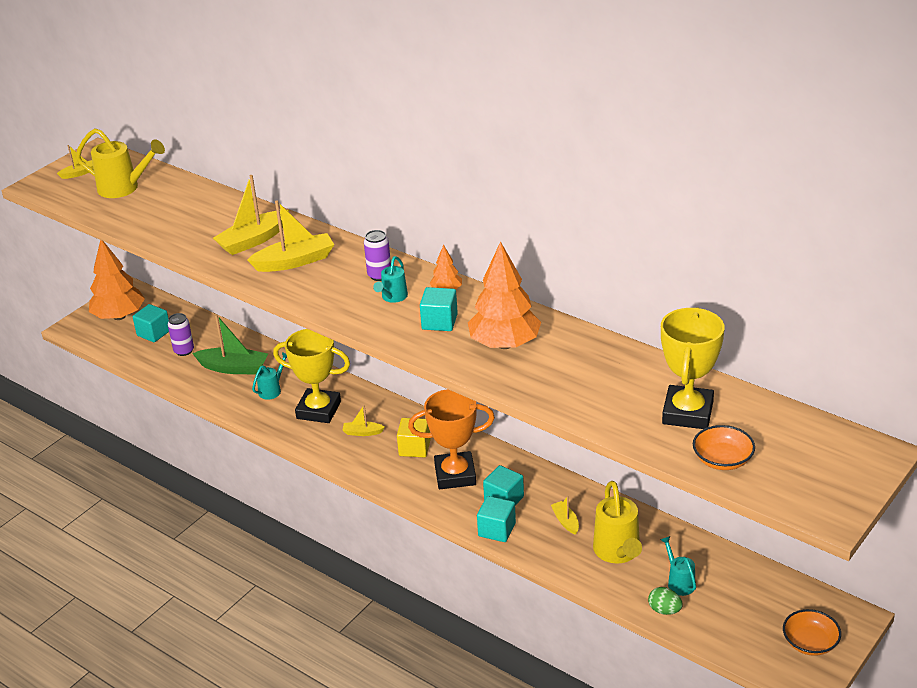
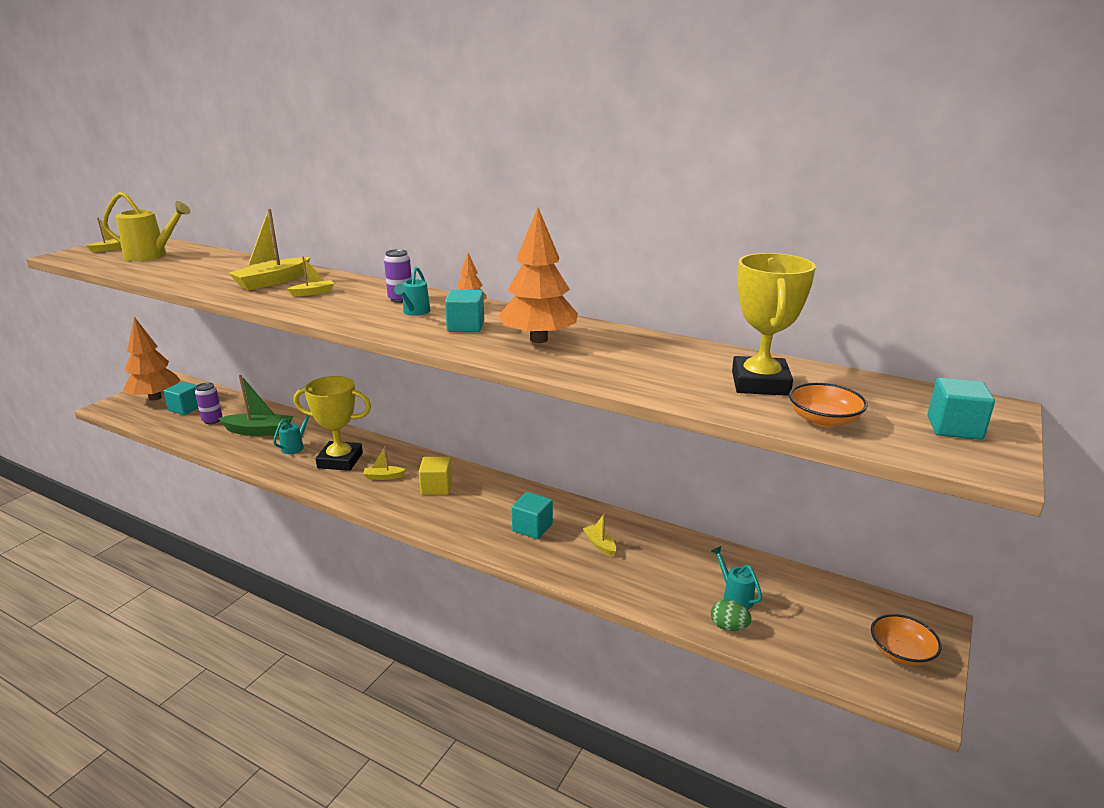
camera: 10 degrees left, 10 degrees down
(295, 261) = (313, 293): yellow boat -> yellow boat, size x0.51
(455, 475) = (479, 508): orange trophy -> none
(497, 530) = (528, 556): turquoise cube -> turquoise cube (954, 428)
(618, 552) = (661, 571): yellow watering can -> none

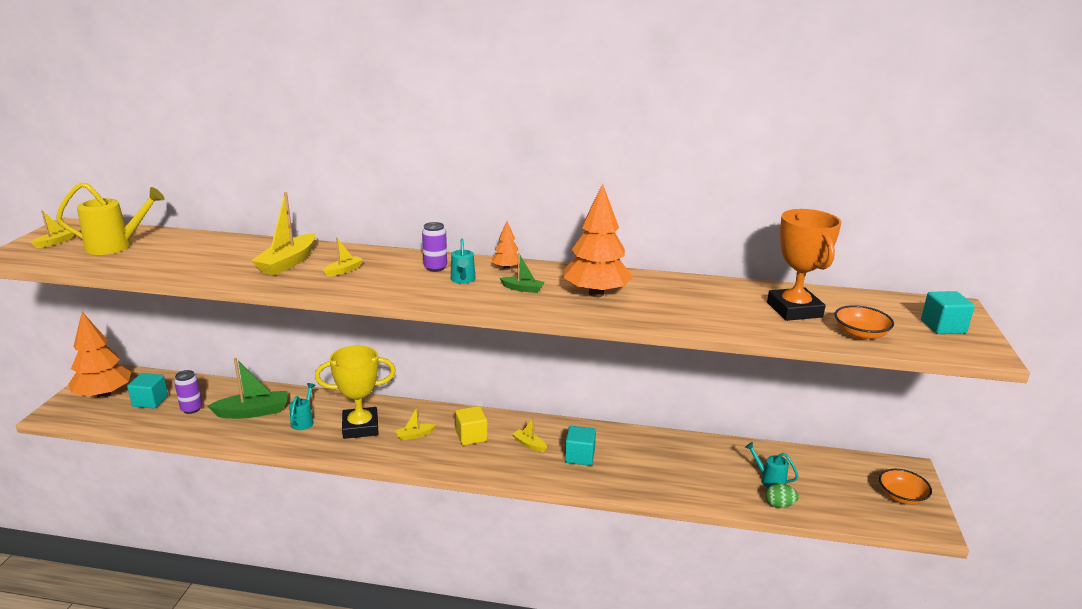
camera: 20 degrees left, 0 degrees up
(466, 326) = (523, 289): turquoise cube -> green boat
(599, 544) = (643, 460): yellow boat -> yellow boat (529, 444)
(760, 383) = (794, 310): yellow trophy -> orange trophy

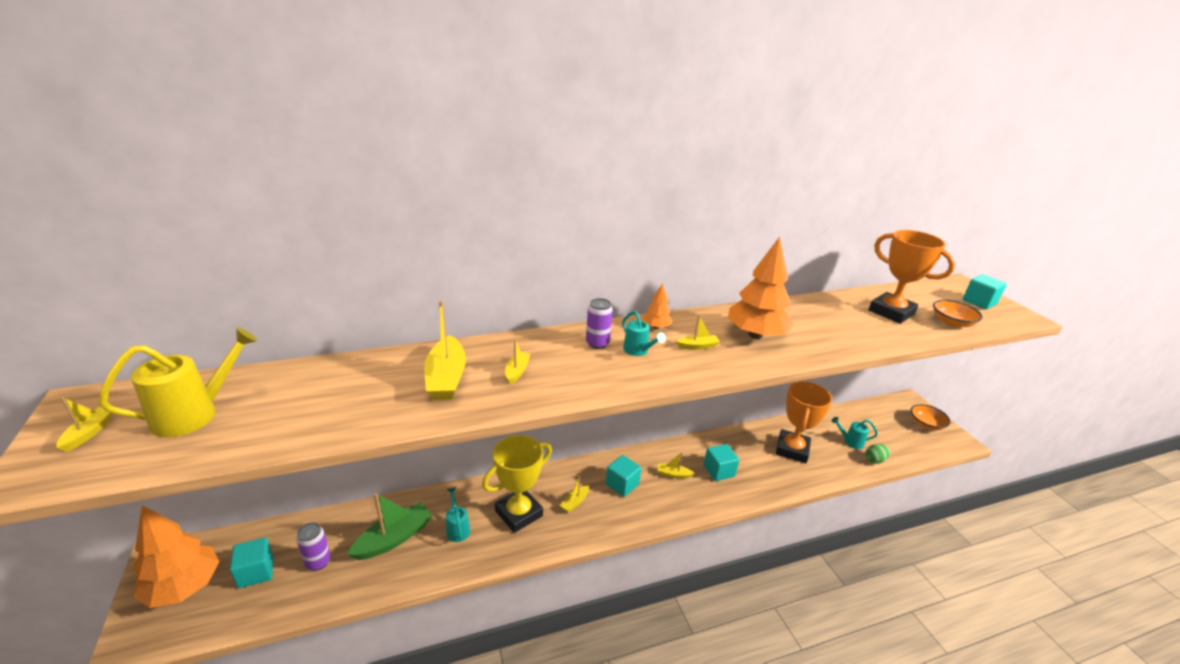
camera: 30 degrees left, 5 degrees up
(471, 436) = (622, 484): yellow cube -> turquoise cube
(523, 289) = (697, 346): green boat -> yellow boat
(685, 465) = (792, 449): none -> orange trophy

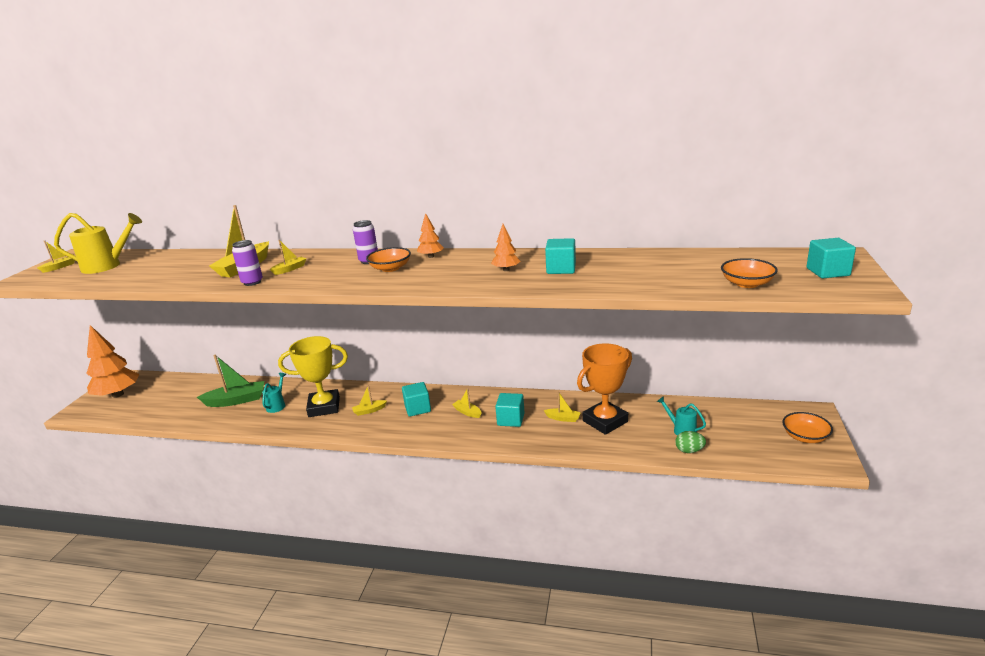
camera: 35 degrees right, 5 degrees down
(256, 572) = (154, 397): turquoise cube -> turquoise cube (561, 269)
(318, 562) = (186, 401): purple can -> purple can (252, 282)
(638, 351) = (390, 268): turquoise watering can -> orange bowl
(697, 346) = (441, 271): yellow boat -> yellow boat (563, 418)
(755, 335) = (506, 270): orange tree -> orange tree, size x0.47
(891, 312) = (686, 269): orange trophy -> none

